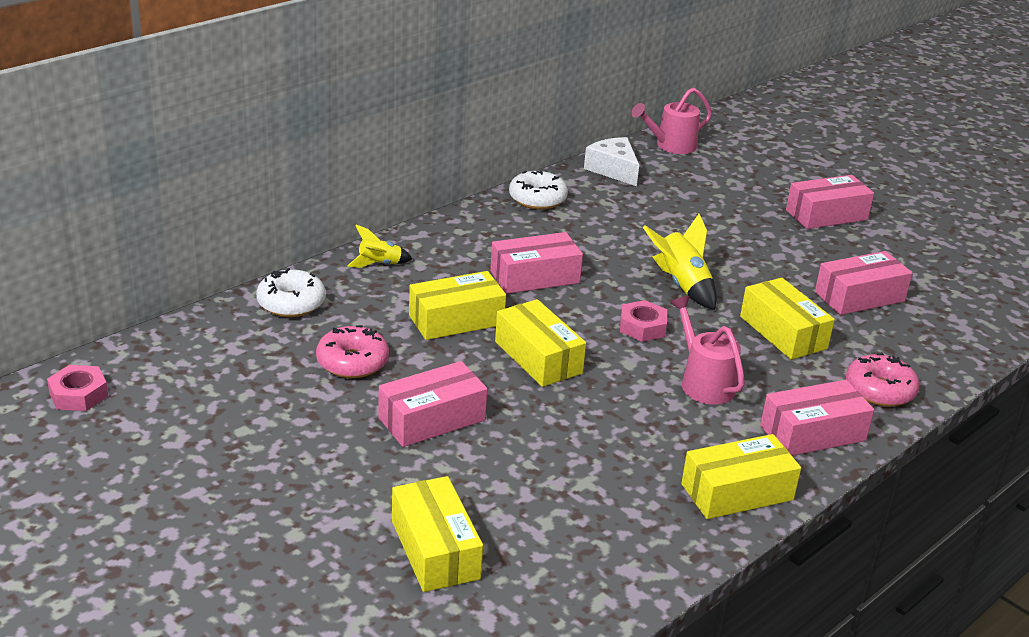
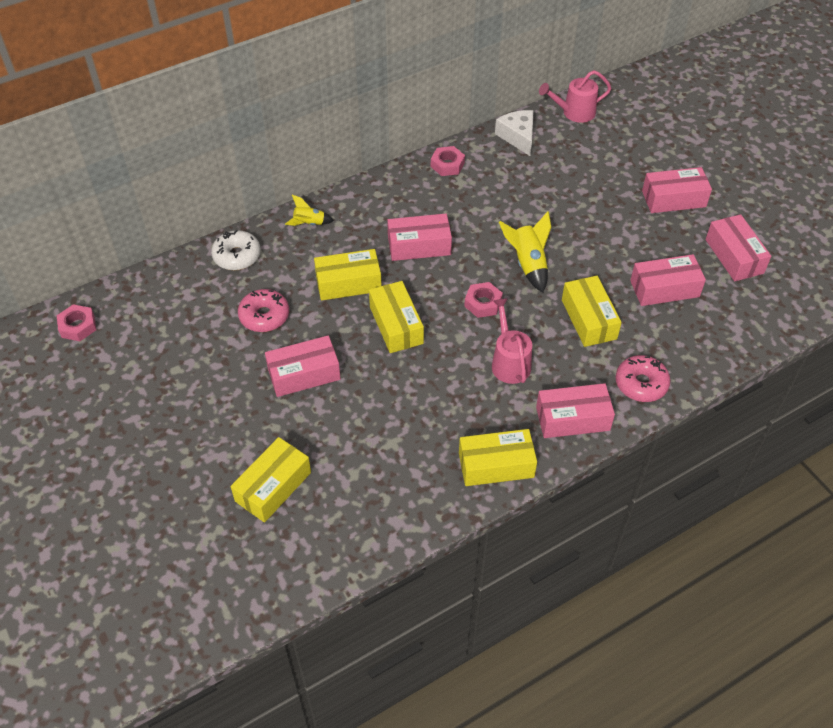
camera: 15 degrees right, 20 degrees up
(435, 549) = (273, 487): yellow box -> yellow box turned 45 degrees clockwise
(537, 199) = (447, 165): white donut -> pink nut
(924, 261) = (734, 256): none -> pink box

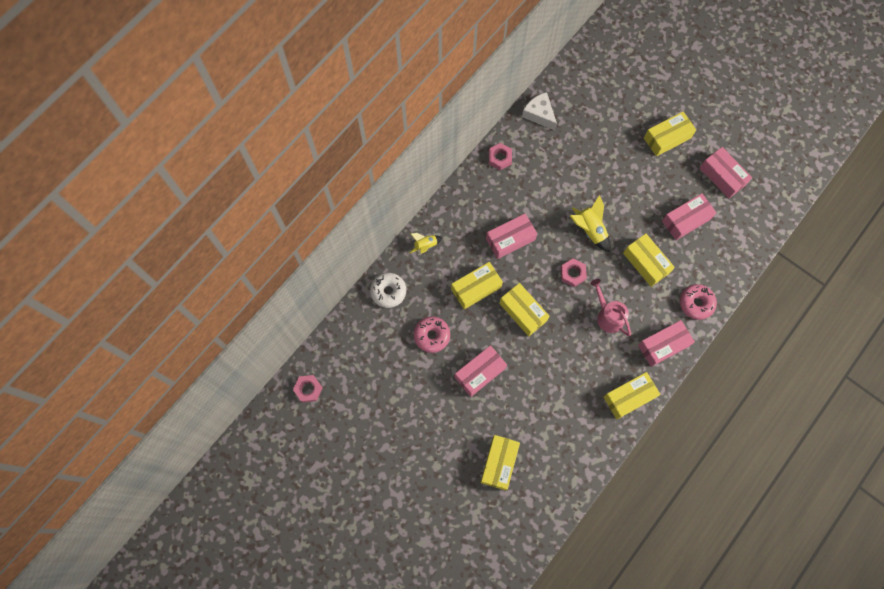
camera: 20 degrees left, 20 degrees up
(574, 113) = (571, 77): pink watering can -> none
(673, 199) = (667, 138): pink box -> yellow box

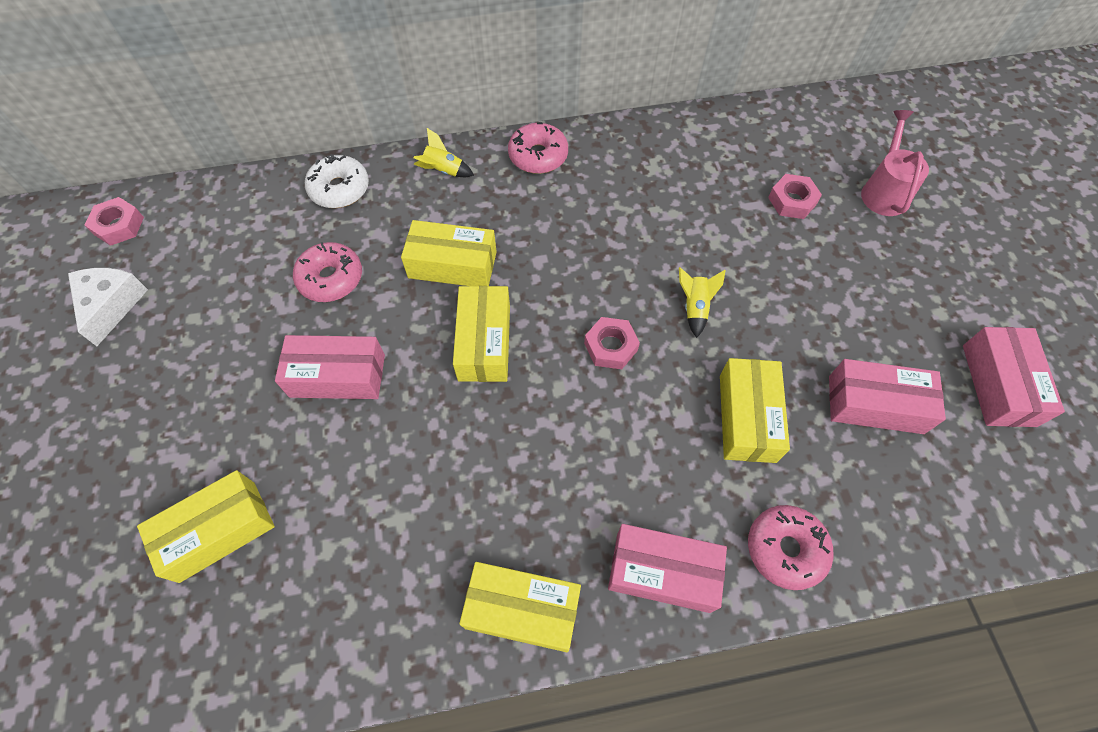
camera: 40 degrees right, 10 degrees down
(460, 204) = (538, 156): none -> pink donut
(500, 158) = (646, 140): pink nut -> pink nut (792, 201)
(510, 239) = (563, 239): pink box -> none
(539, 114) = (752, 126): white cheese -> white cheese (111, 305)
(590, 230) = (695, 307): yellow rocket -> yellow rocket, size x0.62
(607, 315) = (609, 447): pink watering can -> pink watering can (883, 191)
(667, 138) = (935, 270): yellow box -> none

